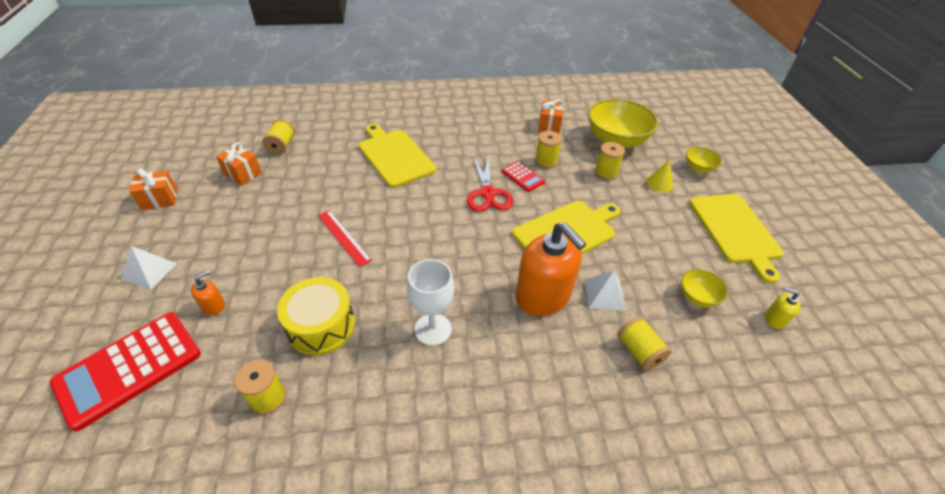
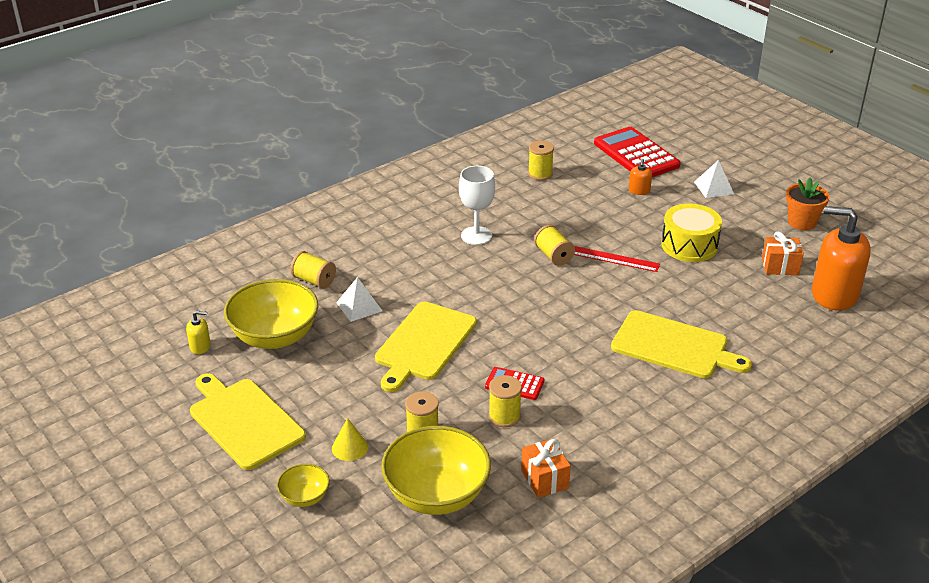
camera: 150 degrees right, 10 degrees down
(129, 368) = (636, 154): red calculator -> red calculator turned 45 degrees counterclockwise
(160, 199) = (801, 222): orange gift -> orange flower pot
(282, 146) = (797, 305): yellow spool -> yellow spool (553, 256)
(321, 326) = (554, 209): yellow drum -> yellow drum (689, 245)
(488, 193) = (533, 349): red scissors -> none
(543, 296) = (410, 285): orange soap dispenser -> orange soap dispenser (834, 295)
(697, 297) = (274, 337): yellow bowl -> yellow bowl, size x2.07

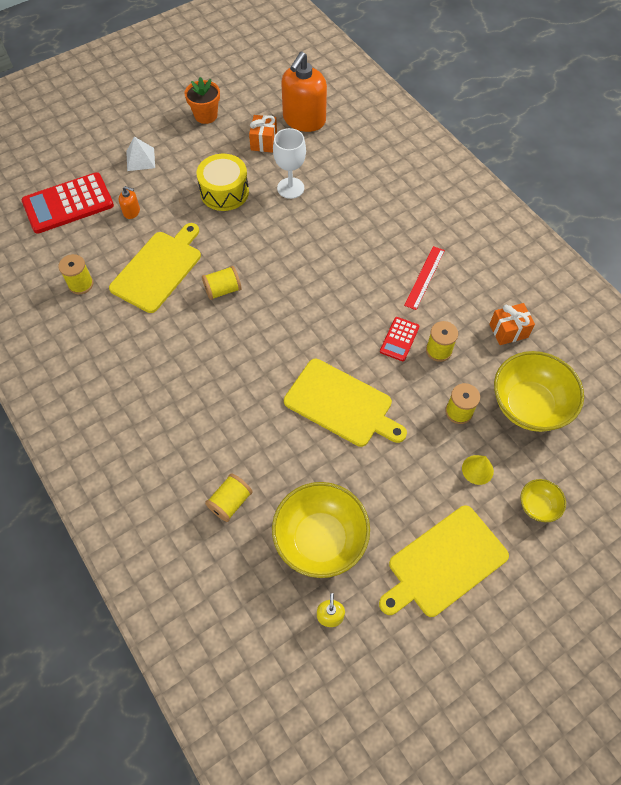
camera: 85 degrees left, 25 degrees up
(359, 306) = (280, 458): white pyramid -> none
(476, 236) = (178, 349): white goblet -> white goblet (290, 188)
(615, 259) = (235, 246): red ruler -> red ruler (424, 277)
(674, 346) = (358, 226): yellow cutting board -> yellow cutting board (158, 269)

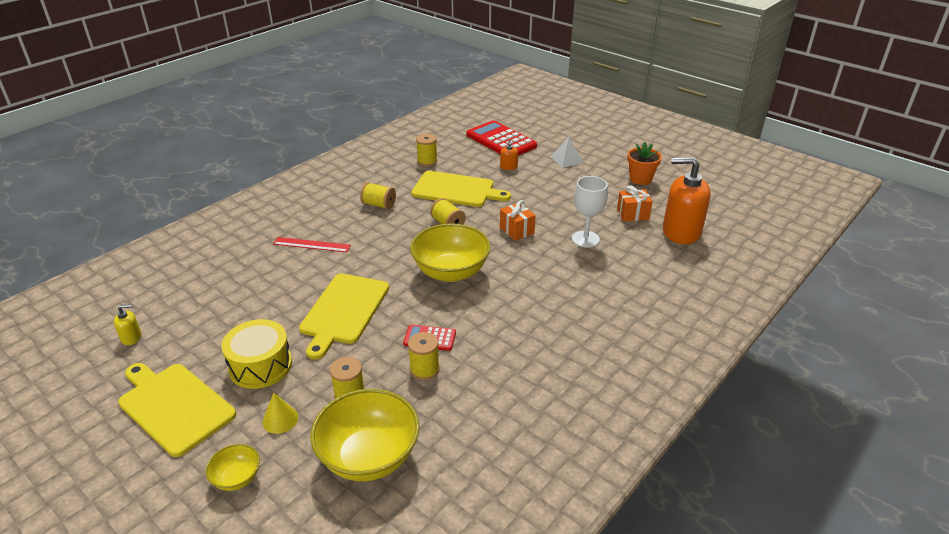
camera: 75 degrees right, 25 degrees down
(224, 192) = (557, 205): yellow drum -> yellow drum (260, 365)
(230, 502) = (240, 266): yellow spool -> yellow spool (379, 205)
(320, 539) = (204, 320): yellow bowl -> yellow bowl (451, 272)
(424, 277) = (518, 346): red ruler -> red ruler (312, 245)
(508, 331) = (470, 426): orange gift -> orange gift (516, 230)

